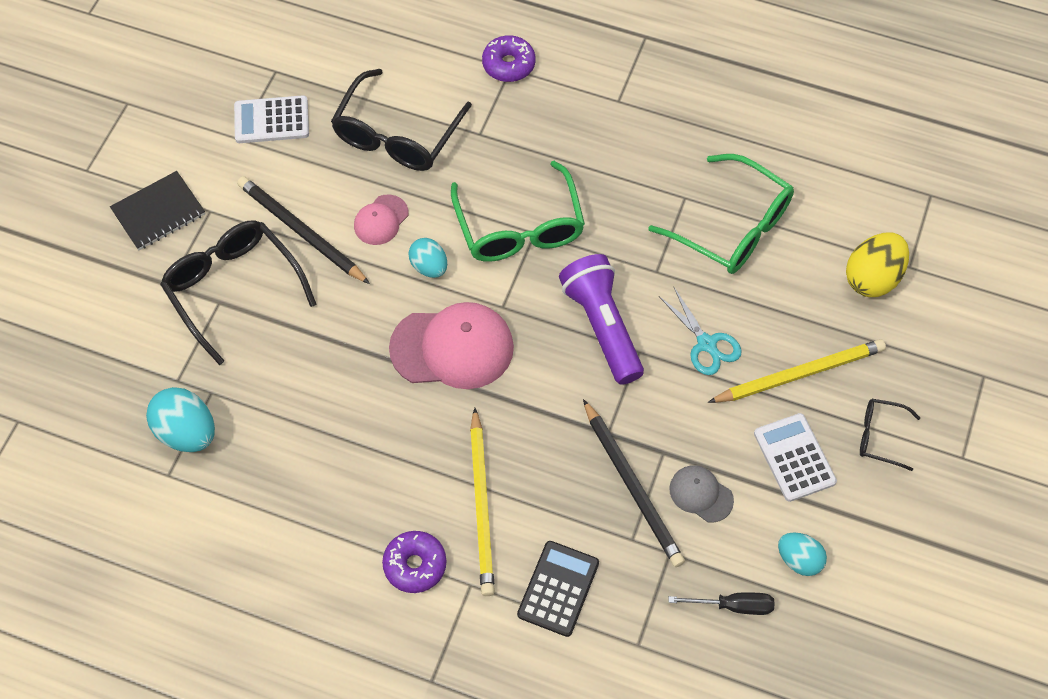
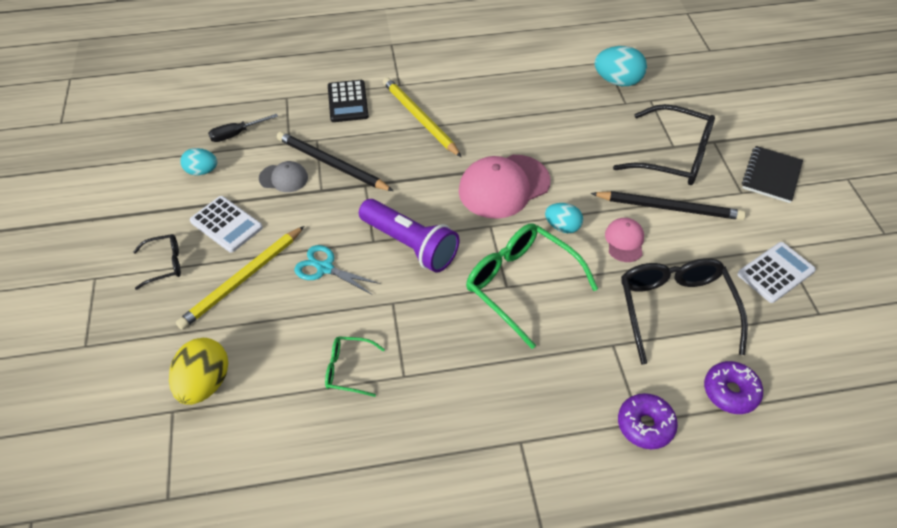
camera: 150 degrees right, 10 degrees down
(415, 565) = (437, 80): purple donut -> purple donut (730, 392)
(733, 227) = (348, 369): green glasses -> green glasses, size x0.51

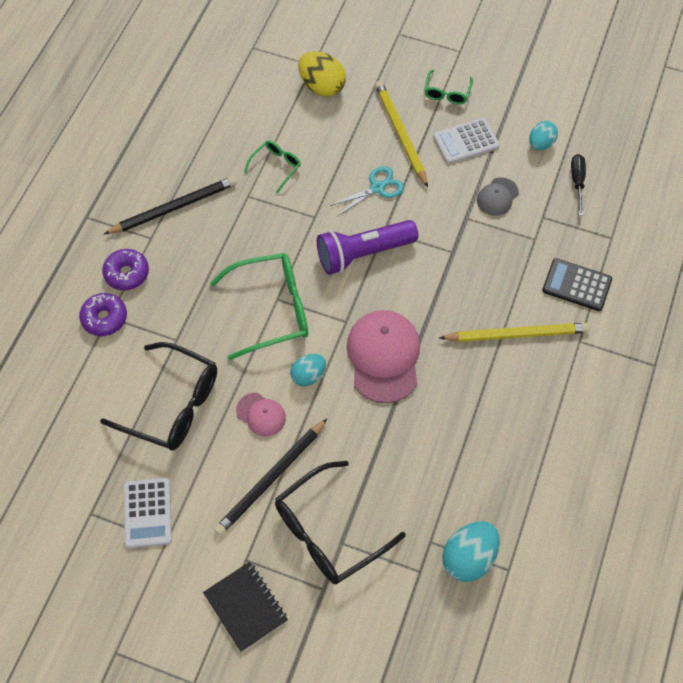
camera: 120 degrees right, 10 degrees up
(165, 264) = (447, 93): black glasses -> green glasses
(331, 164) = (494, 237): black pencil -> black pencil (174, 207)
(730, 392) = (84, 391): purple donut -> purple donut (127, 273)

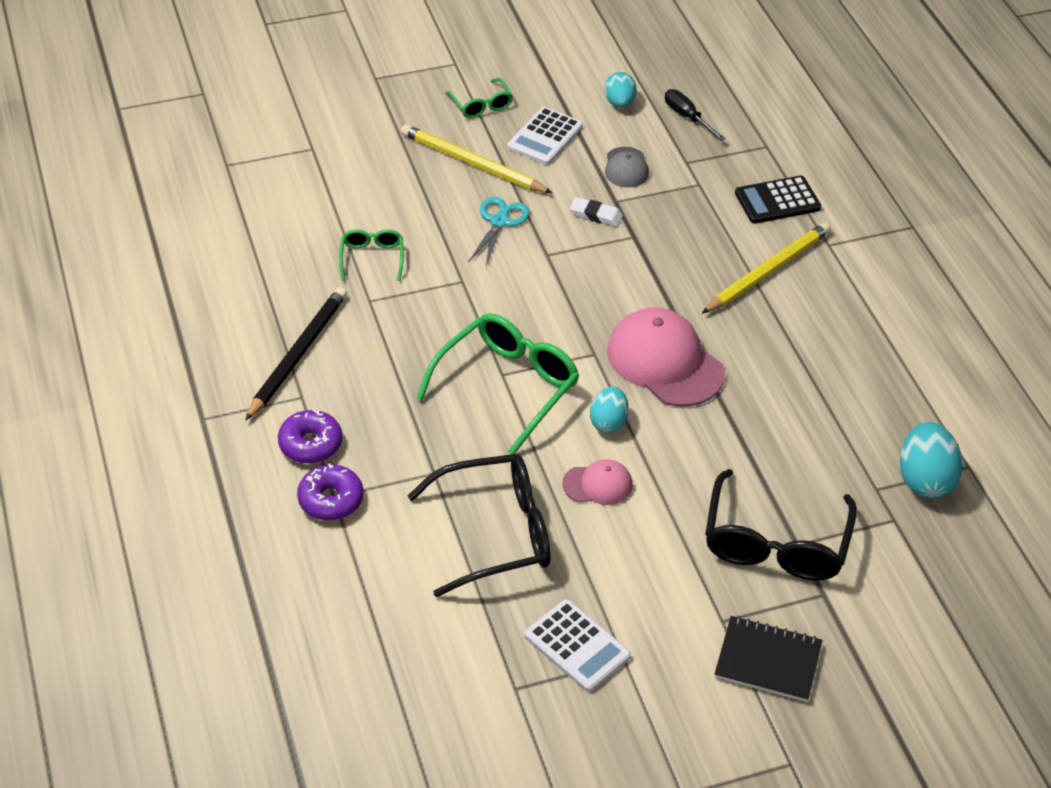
camera: 40 degrees left, 15 degrees down
(271, 479) = (670, 534): black pencil -> none
(322, 86) = (344, 162): yellow egg -> none
(363, 254) = (547, 286): purple flashlight -> none
(443, 220) = (596, 215): none -> white eraser

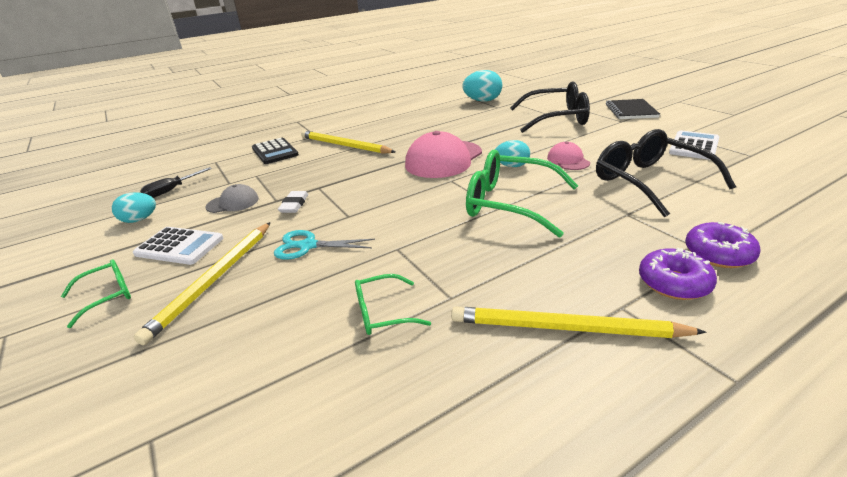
camera: 100 degrees left, 15 degrees down
(298, 354) = (565, 328): black pencil -> yellow pencil

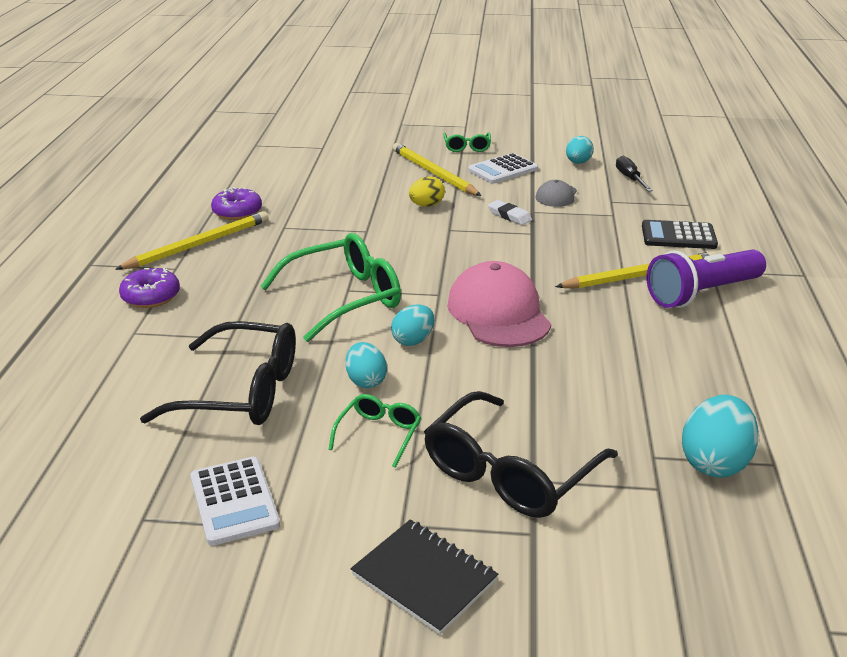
camera: 125 degrees right, 0 degrees up
(308, 246) = (426, 205): turquoise scissors -> yellow egg
(347, 131) = (702, 294): none -> purple flashlight
(382, 313) = (309, 206): green glasses -> green glasses (379, 434)
(568, 160) = (366, 381): pink cap -> turquoise egg
(718, 254) = (128, 334): purple donut -> purple donut (237, 212)

